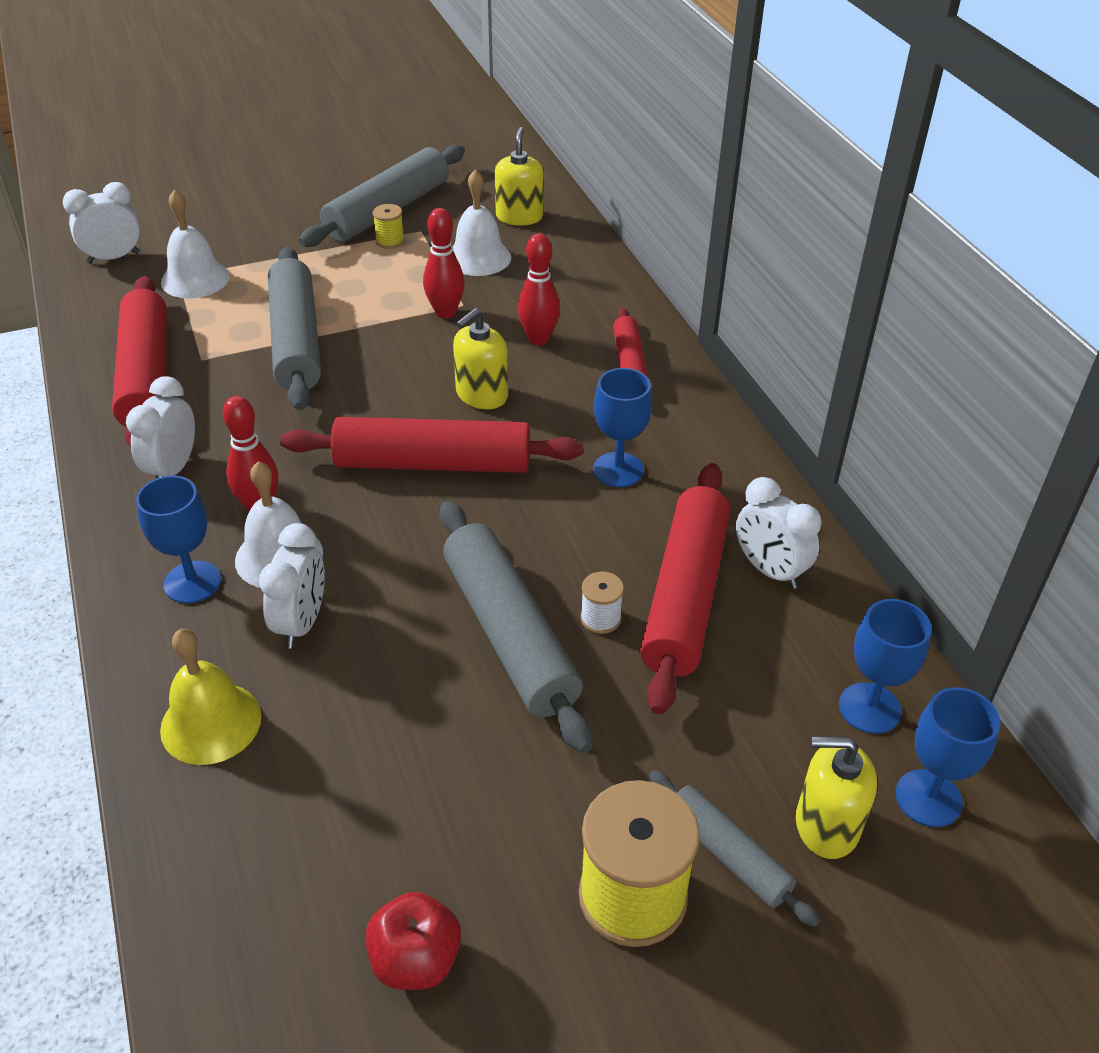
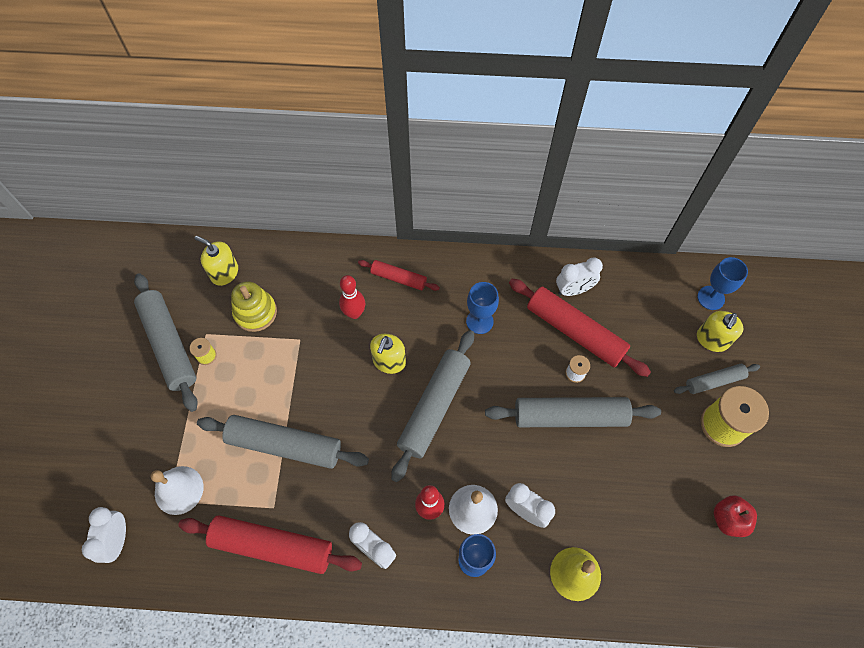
camera: 65 degrees left, 20 degrees up
(432, 463) = (434, 407): red rolling pin -> grey rolling pin
(445, 313) = (302, 351): red bowling pin -> none
(478, 257) = (255, 312): white bell -> yellow stacking toy
(481, 395) = (389, 361): yellow soap dispenser -> yellow soap dispenser turned 45 degrees clockwise
(869, 708) = (662, 293): blue goblet -> none

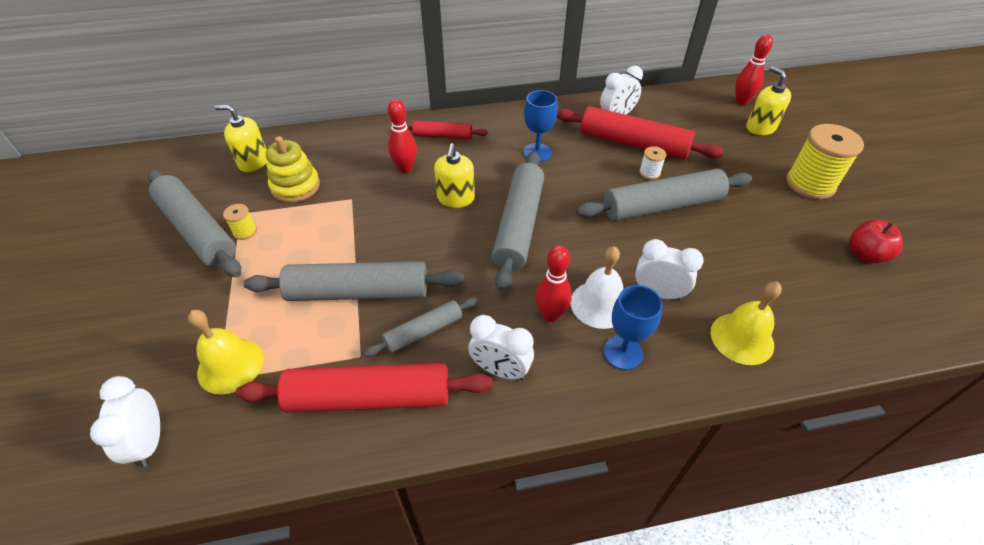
camera: 15 degrees left, 15 degrees down
(179, 490) = (230, 365): white bell -> yellow bell
(711, 298) = (741, 101): blue goblet -> red bowling pin
(712, 339) = (760, 127): yellow soap dispenser -> yellow soap dispenser turned 135 degrees clockwise
(714, 381) = (781, 155): grey rolling pin -> grey rolling pin (423, 331)

